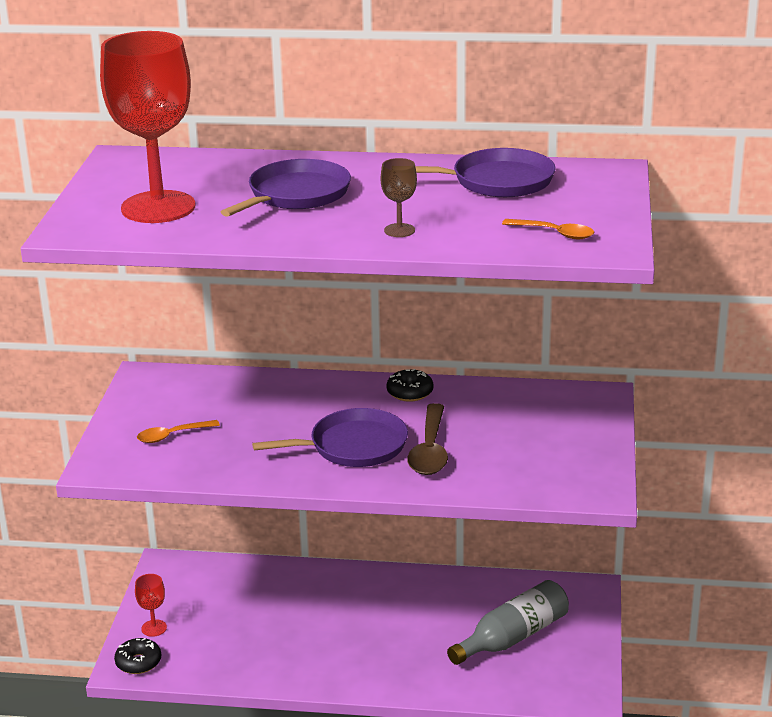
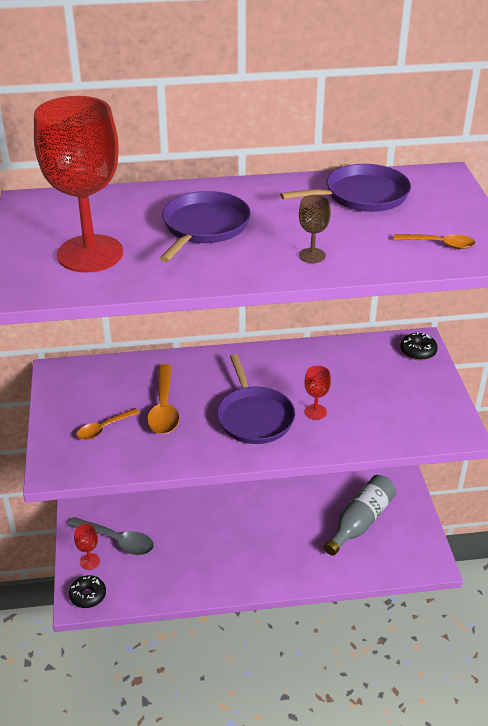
camera: 15 degrees left, 10 degrees up
(195, 612) = (117, 541): none -> grey spoon
(250, 425) = (164, 408): none -> orange spoon
(353, 446) = (254, 417): purple pan -> purple pan turned 105 degrees clockwise
(410, 392) = (276, 359): black donut -> black donut (418, 351)
(430, 450) = (315, 412): brown spoon -> red goblet

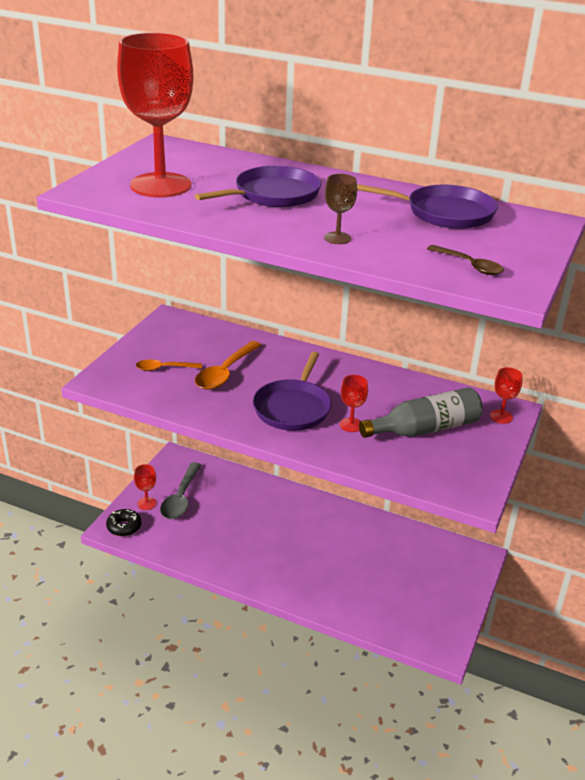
camera: 30 degrees right, 5 degrees down
(117, 541) = (181, 498): grey spoon -> grey spoon turned 45 degrees clockwise
(360, 521) = (403, 580): grey bottle -> grey bottle (425, 429)
(418, 351) = (501, 416): black donut -> red goblet
(439, 244) = (469, 265): orange spoon -> brown spoon

